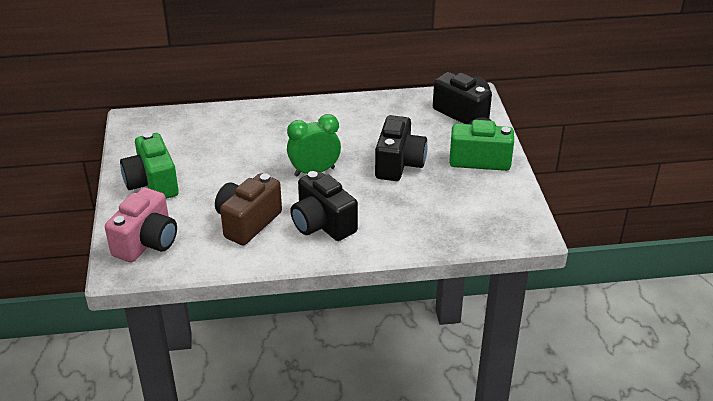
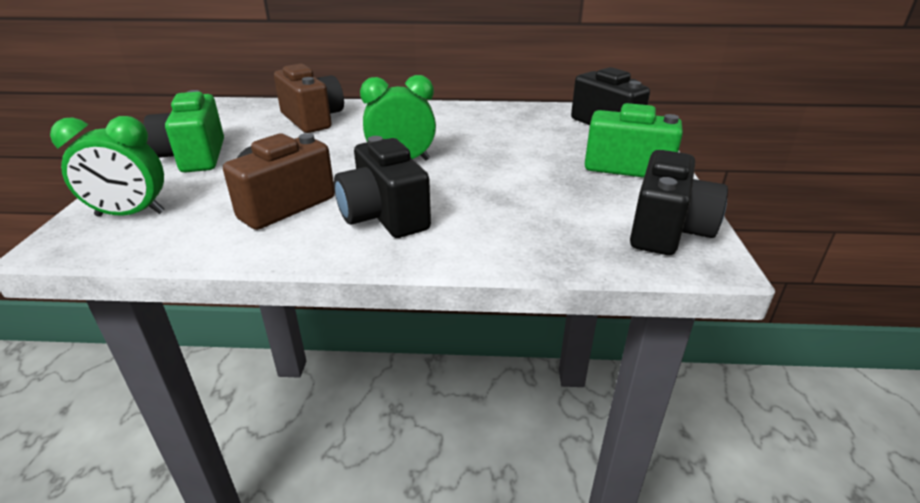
camera: 10 degrees right, 5 degrees down
(147, 242) = (130, 214): pink camera -> green clock
(222, 131) = (313, 119): none -> brown camera
(399, 164) = (515, 163): black camera -> black camera (667, 230)

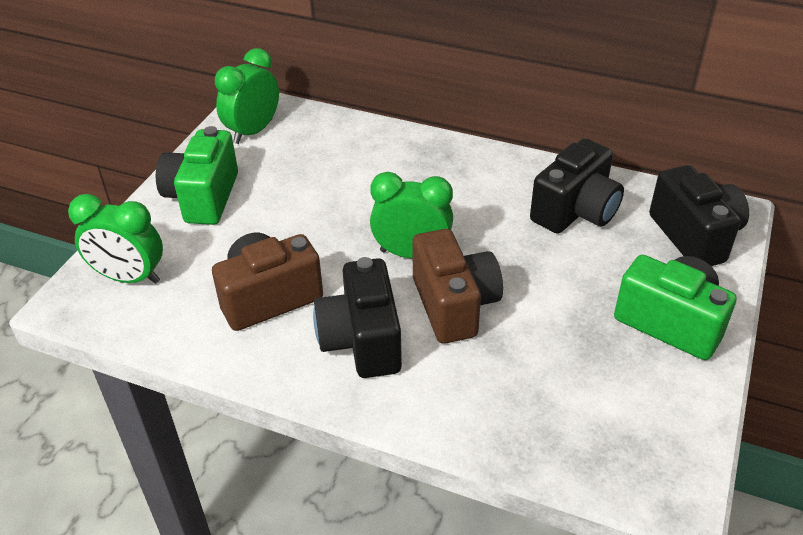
camera: 20 degrees right, 10 degrees up
(229, 117) = (253, 131): none -> green clock
(313, 119) = (340, 154): brown camera -> brown camera (454, 305)
(667, 230) = (653, 442): black camera -> black camera (575, 211)

